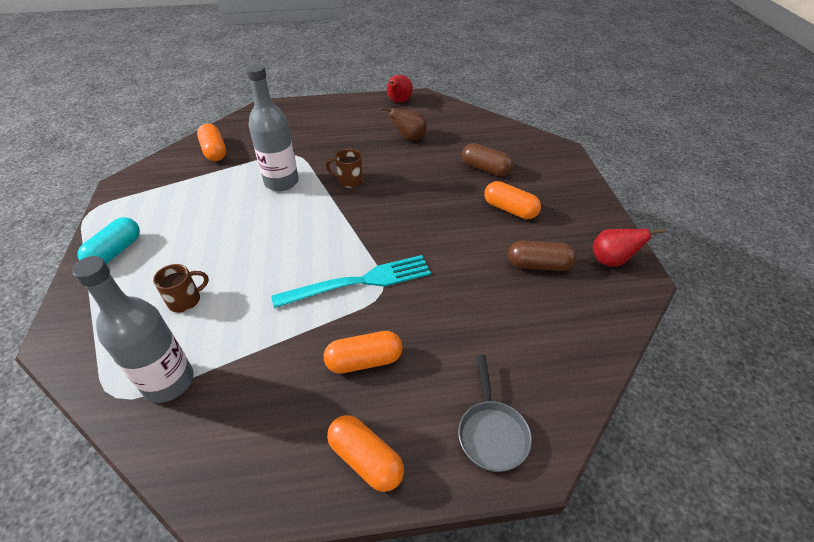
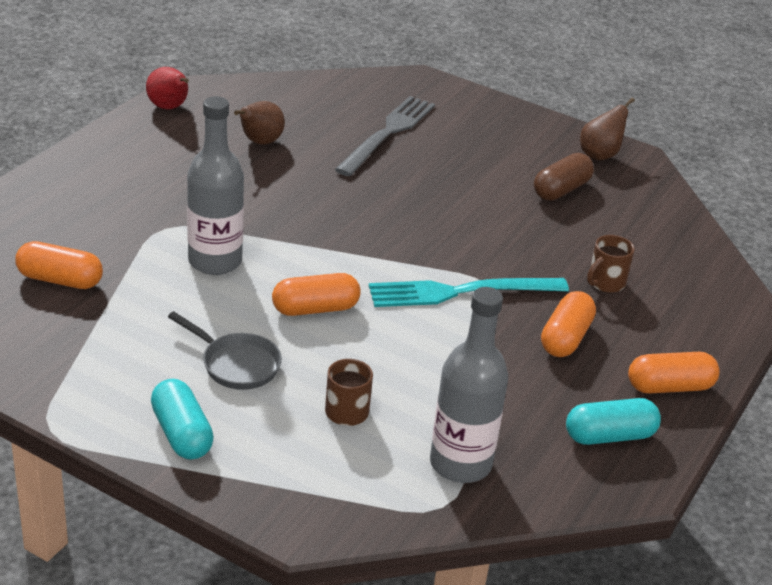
camera: 55 degrees left, 10 degrees down
(266, 452) = (609, 436): none -> turquoise capsule
(349, 180) = (283, 218): brown mug -> brown mug (605, 283)
(359, 282) = (460, 292): turquoise fork -> turquoise fork turned 120 degrees counterclockwise
(485, 169) = (388, 133): brown capsule -> grey fork
(491, 432) = (706, 315): grey pan -> grey pan (236, 364)
(510, 209) = (469, 158): orange capsule -> orange capsule (315, 309)
(611, 260) = (600, 155): red pear -> brown pear

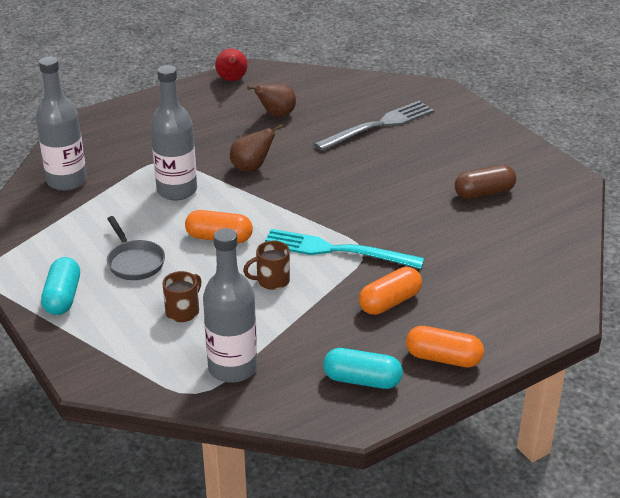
camera: 30 degrees right, 0 degrees up
(60, 280) = (67, 181): orange capsule -> grey bottle
(600, 155) = (542, 172): brown pear -> brown pear (251, 168)
(605, 283) = (459, 270): brown mug -> brown mug (272, 281)

